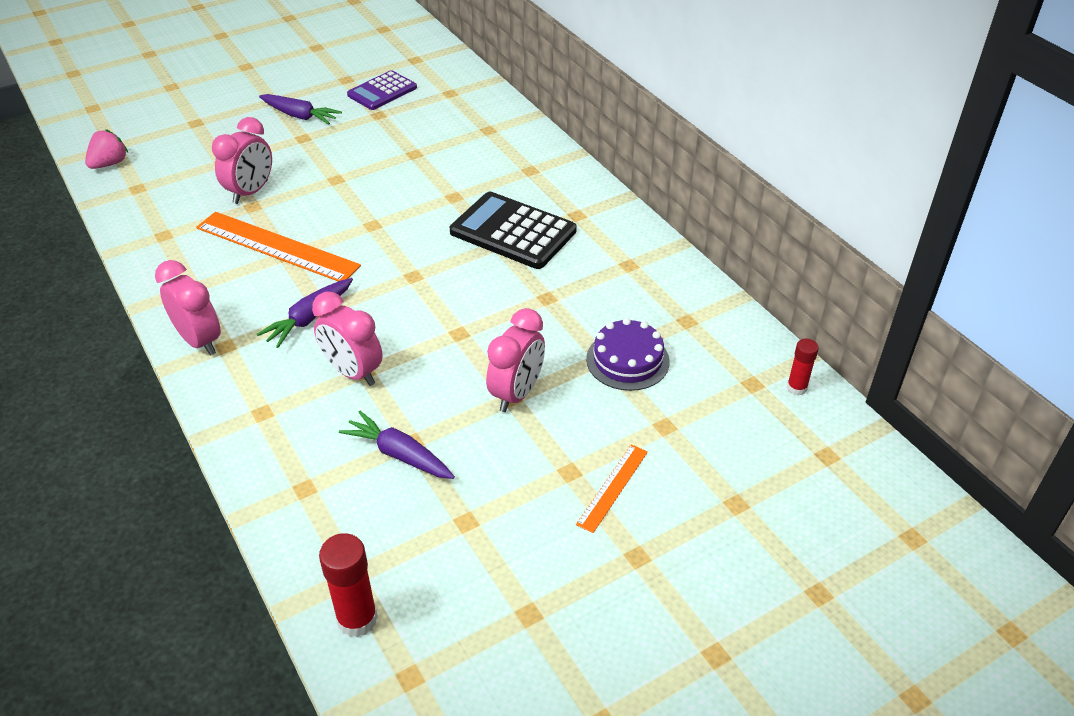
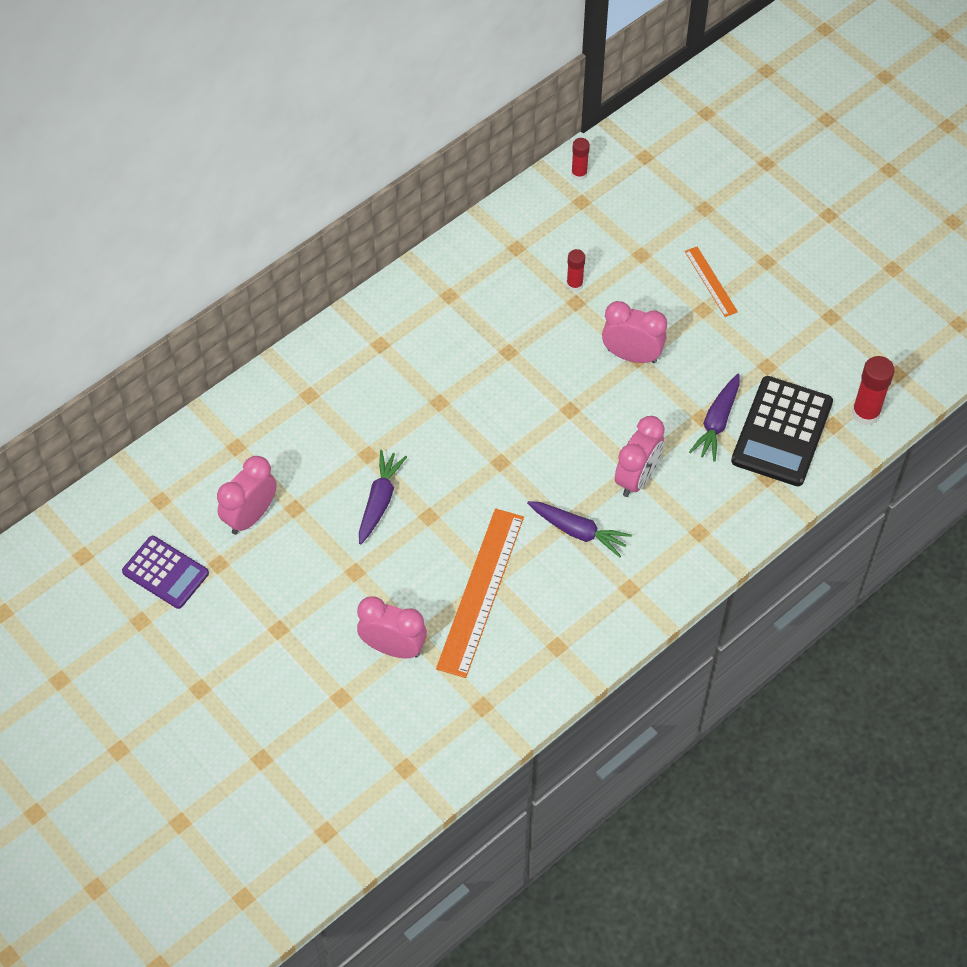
camera: 100 degrees left, 15 degrees up
(109, 164) = (363, 819): pink strawberry -> none
(200, 341) = (628, 611): pink clock -> pink clock (250, 516)
(300, 116) = (232, 646): purple carrot -> purple carrot (379, 501)
(513, 231) = (417, 393): black calculator -> black calculator (782, 432)
(612, 487) = (710, 281): orange ruler -> orange ruler turned 45 degrees clockwise
(627, 360) = (574, 284): purple cake -> red glue stick

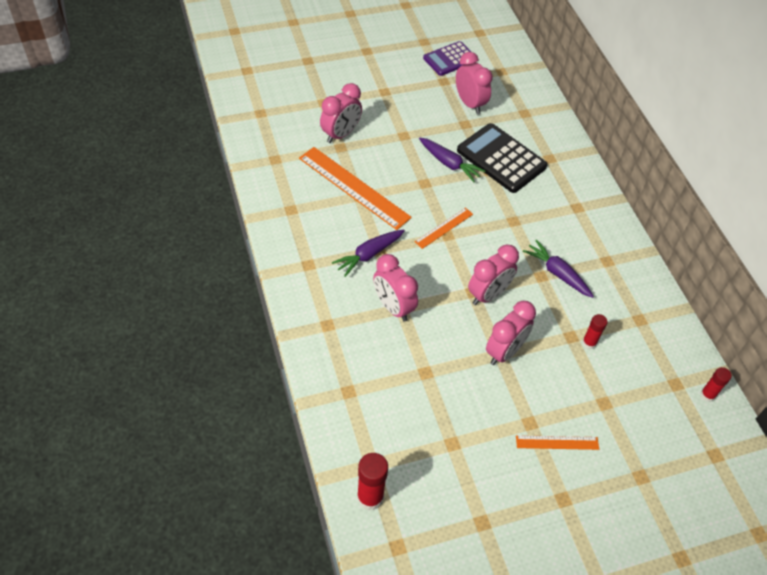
camera: 110 degrees right, 5 degrees down
(491, 469) = (444, 228): none -> orange ruler
(565, 393) = (488, 294): none -> pink clock
(717, 422) = (415, 381): purple carrot -> purple carrot (557, 273)
(782, 432) = (384, 422): black calculator -> black calculator (501, 158)

